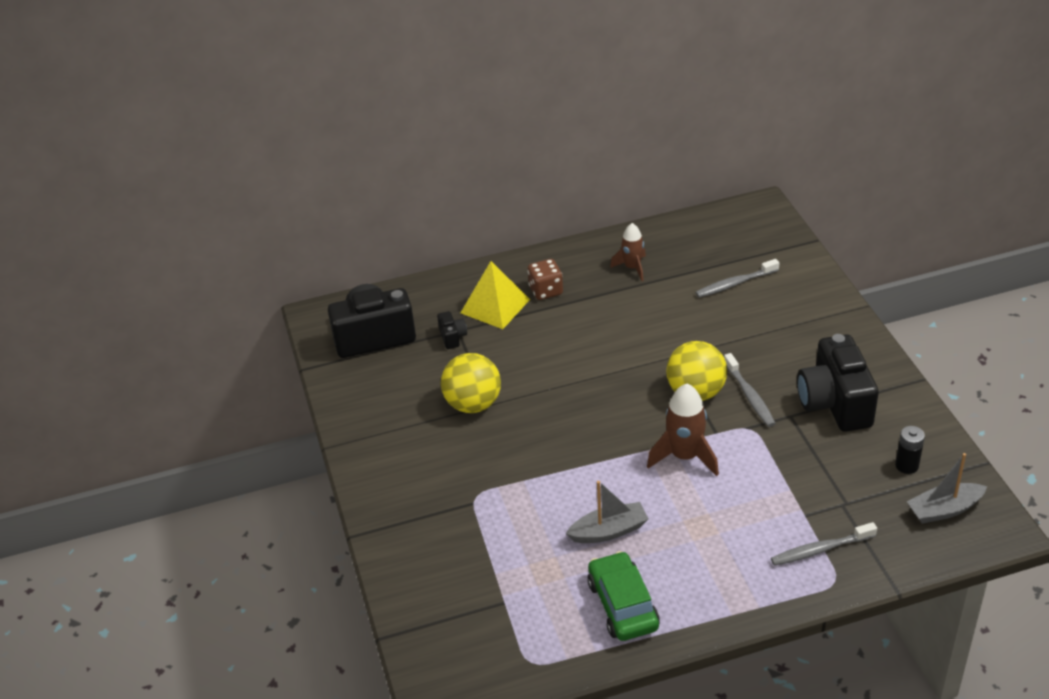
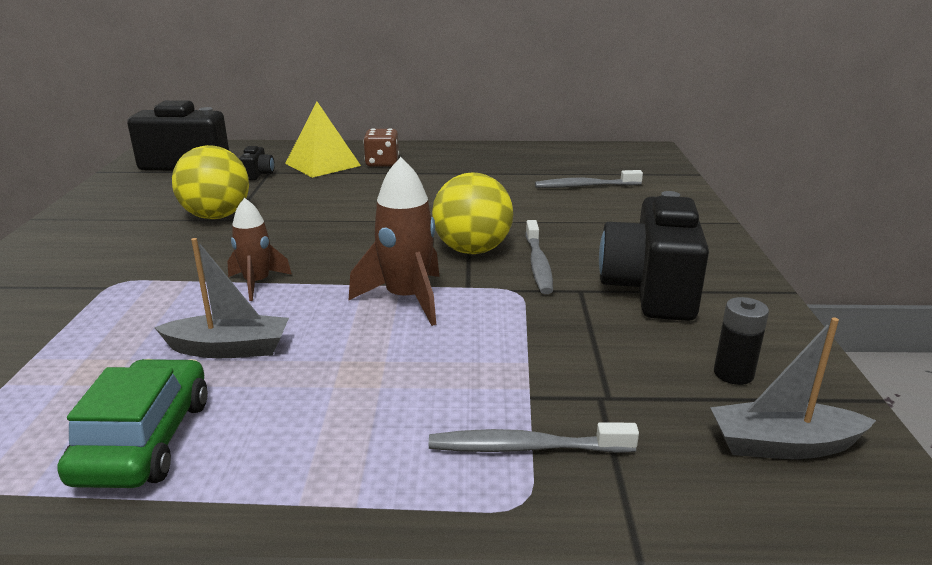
camera: 15 degrees right, 15 degrees down
(632, 268) = (483, 163): brown rocket -> brown rocket (257, 283)

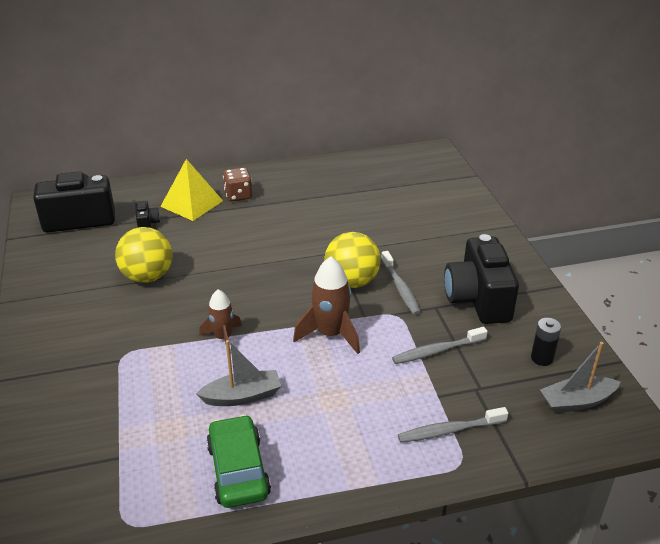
camera: 15 degrees left, 10 degrees up
(585, 186) = (401, 201): grey toothbrush -> grey toothbrush (437, 351)

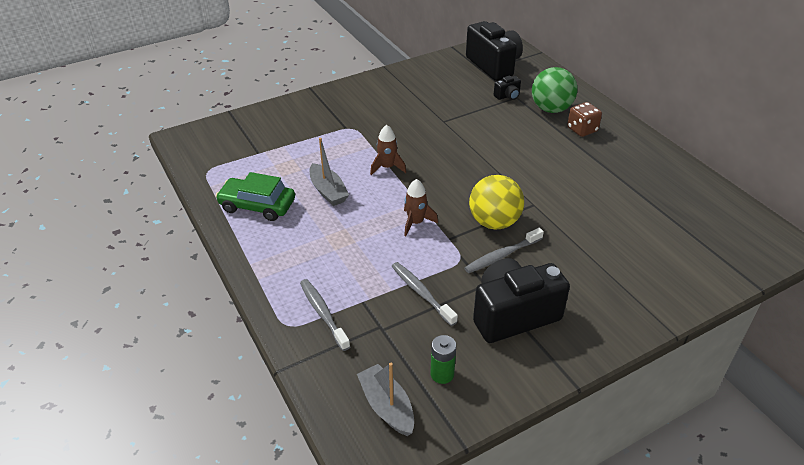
camera: 75 degrees right, 5 degrees up
(147, 276) = (441, 114): yellow ball -> none
(192, 203) = (551, 109): yellow pyramid -> green ball
(238, 470) = (257, 206): green car -> green car turned 135 degrees counterclockwise
(330, 334) = (416, 222): brown rocket -> brown rocket, size x0.64
(542, 358) = (442, 374): black battery -> green battery

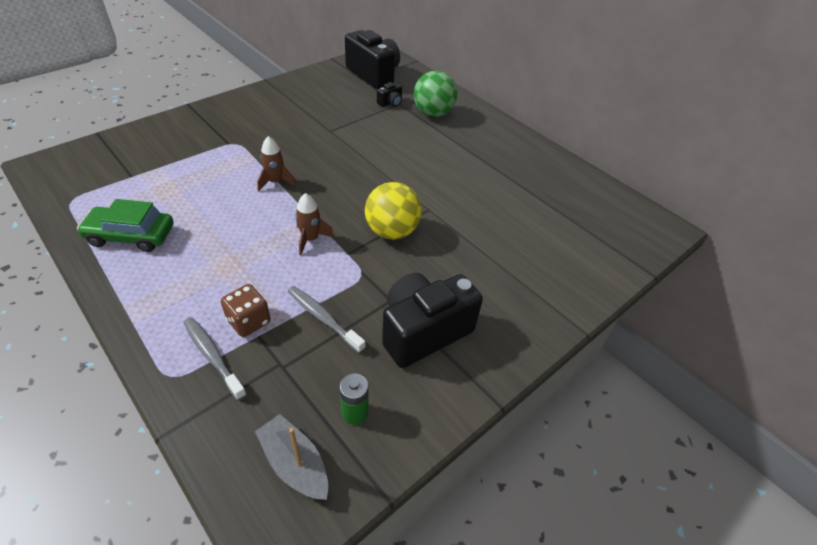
camera: 15 degrees left, 5 degrees up
(328, 191) = (212, 213): grey boat -> none
(502, 255) = (404, 266): grey toothbrush -> none
(582, 130) = (465, 131): brown dice -> brown dice (249, 321)

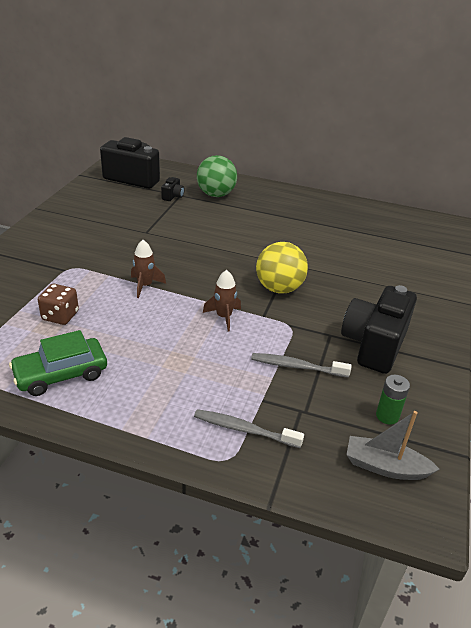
camera: 30 degrees left, 10 degrees down
(249, 321) = (243, 393): brown dice -> brown dice (60, 316)

